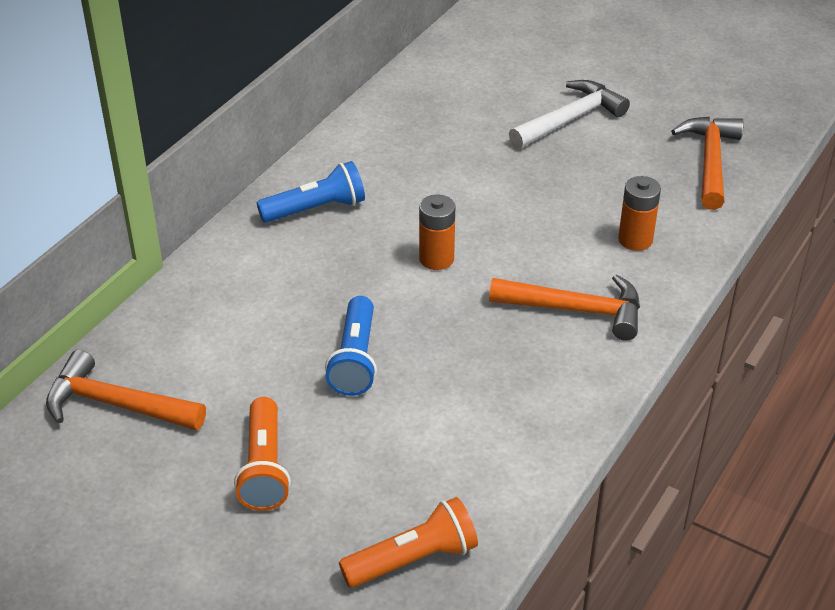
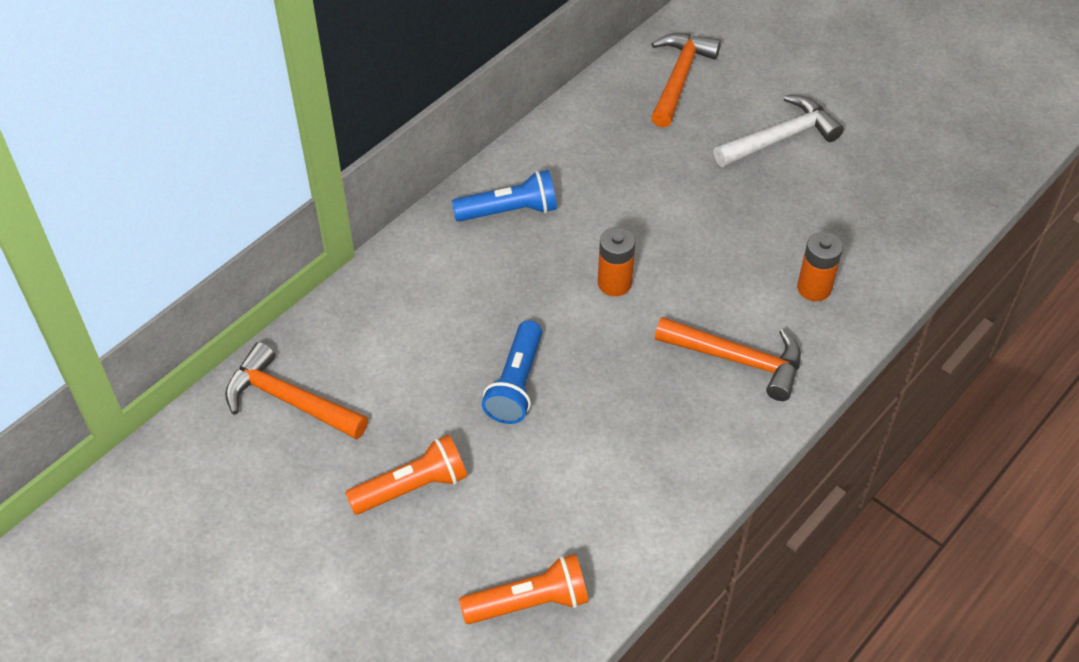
camera: 10 degrees right, 10 degrees up
(264, 468) = (412, 487): orange flashlight -> orange flashlight turned 120 degrees counterclockwise
(710, 162) = (911, 207): orange hammer -> orange hammer (679, 78)

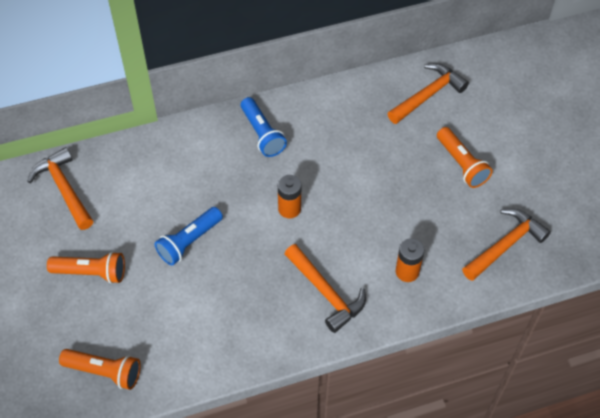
camera: 30 degrees right, 5 degrees up
(509, 211) = (262, 134): blue flashlight -> blue flashlight turned 45 degrees clockwise
(780, 138) = (461, 164): white hammer -> orange flashlight
(900, 205) = (505, 245): none -> orange hammer

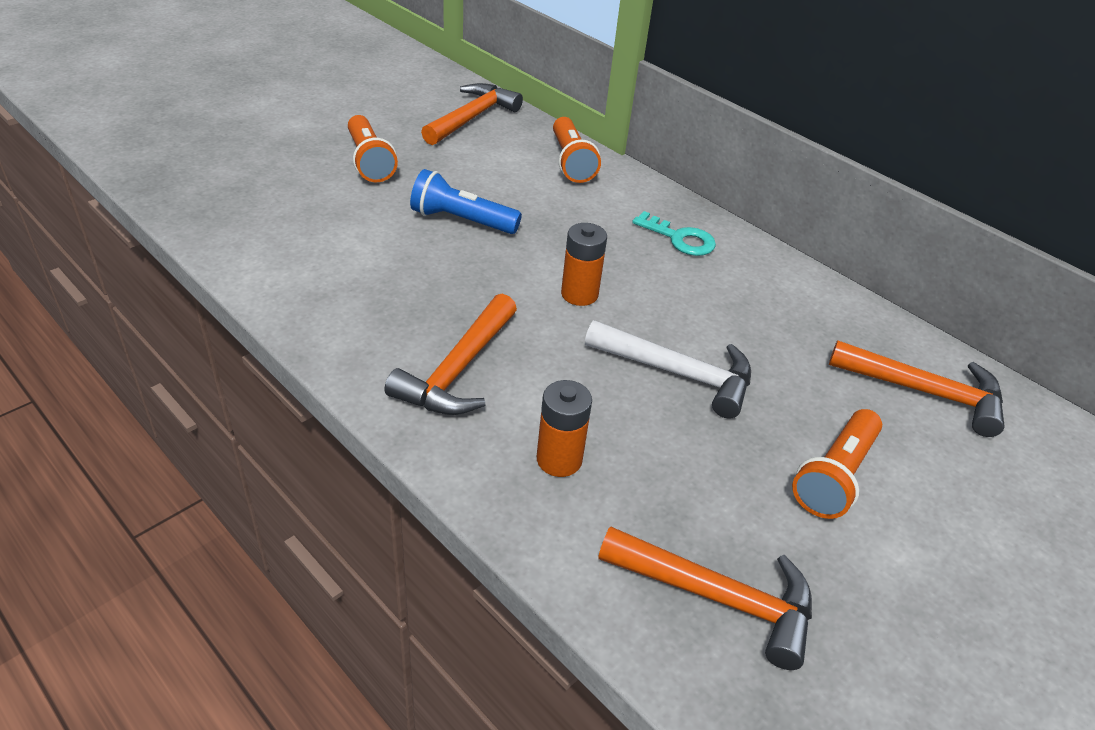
camera: 60 degrees right, 15 degrees down
(105, 372) = (231, 204): orange flashlight -> orange flashlight (571, 162)
(262, 134) = (680, 238): blue flashlight -> turquoise key
(371, 193) = (677, 373): none -> white hammer

